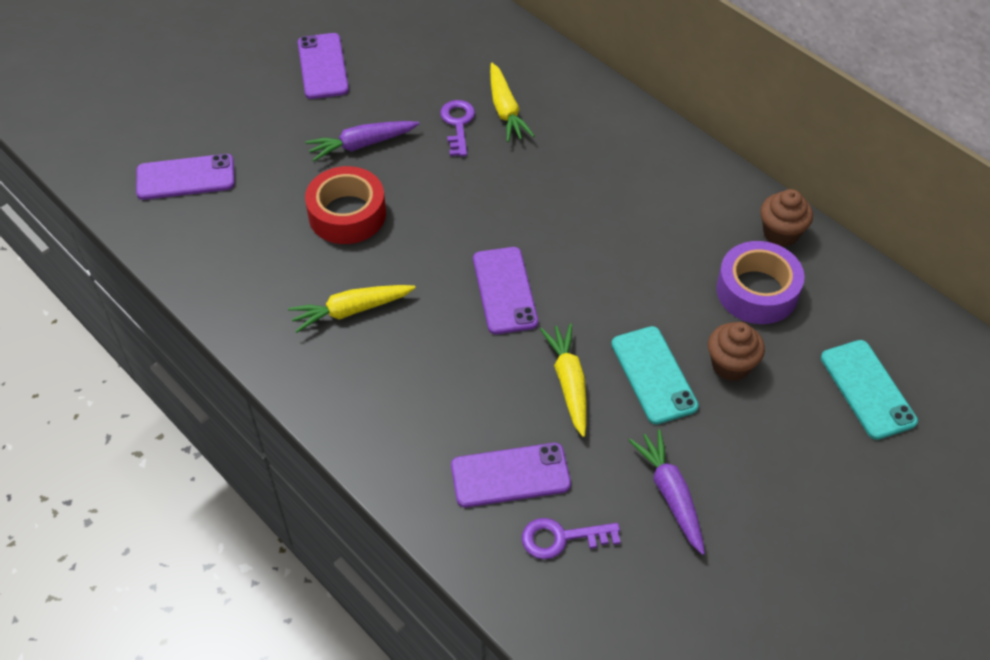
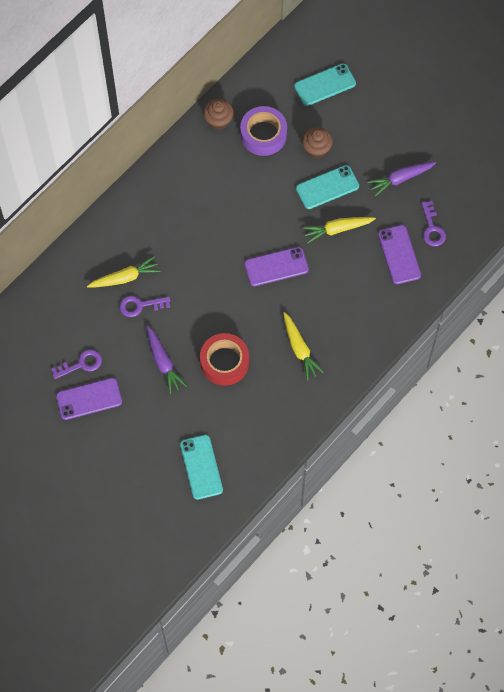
camera: 95 degrees left, 15 degrees up
(186, 177) = (201, 467): purple phone -> turquoise phone
(377, 61) = (81, 364): none -> purple key

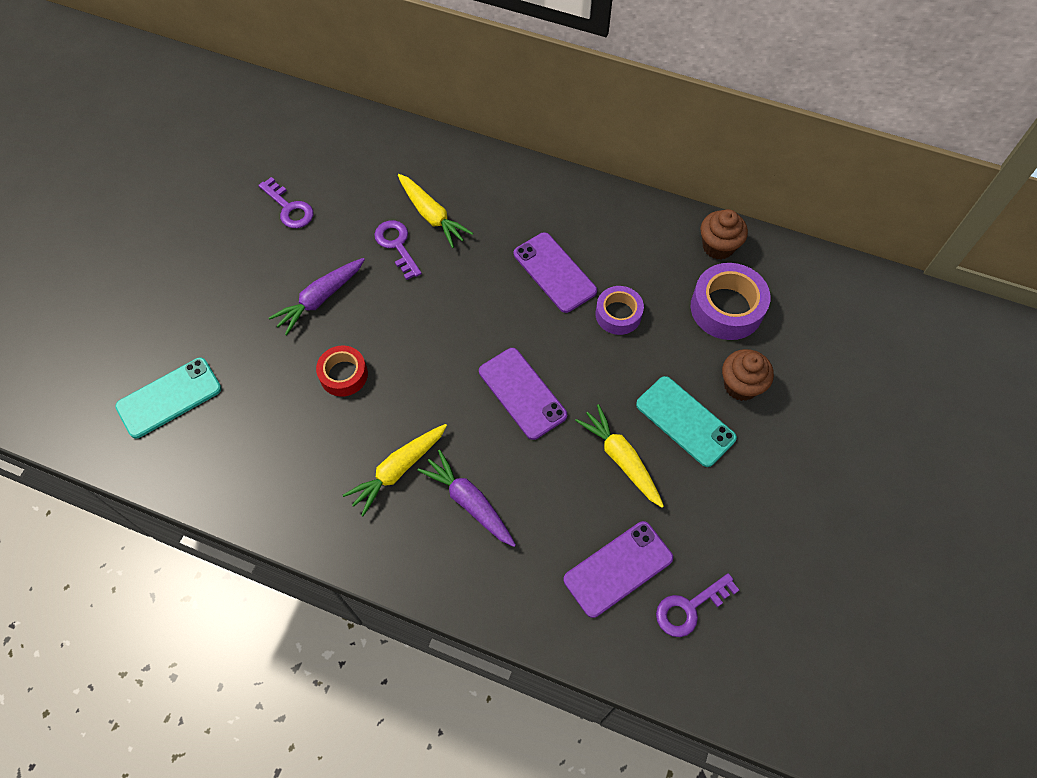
camera: 70 degrees right, 5 degrees down
(89, 399) = (241, 232): purple phone -> purple phone (554, 272)
(224, 362) = (343, 375): red tape -> red tape, size x0.63
(244, 195) = (618, 314): none -> purple tape
(325, 85) = (853, 362): turquoise phone -> none
(400, 179) = (754, 526): purple carrot -> purple carrot (469, 502)

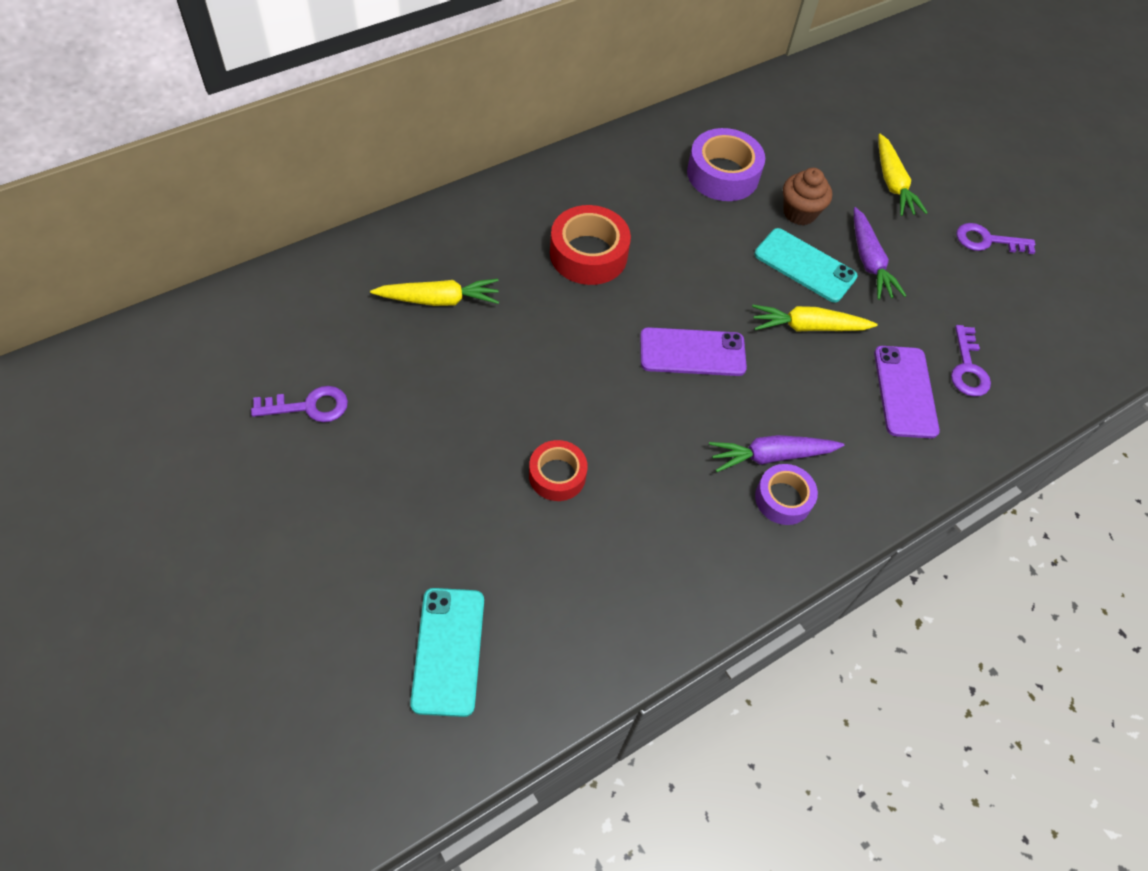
camera: 60 degrees left, 5 degrees down
(320, 299) = (450, 444): purple carrot -> purple carrot (869, 261)
(397, 245) = (446, 346): purple key -> purple key (987, 240)
(398, 470) = (697, 491): yellow carrot -> yellow carrot (892, 183)
(554, 272) = (588, 254): purple phone -> red tape
(618, 314) = (669, 241): purple tape -> purple tape (783, 499)
(685, 421) = (805, 265): turquoise phone -> turquoise phone turned 45 degrees clockwise
(718, 246) = (660, 141): brown cupcake -> none

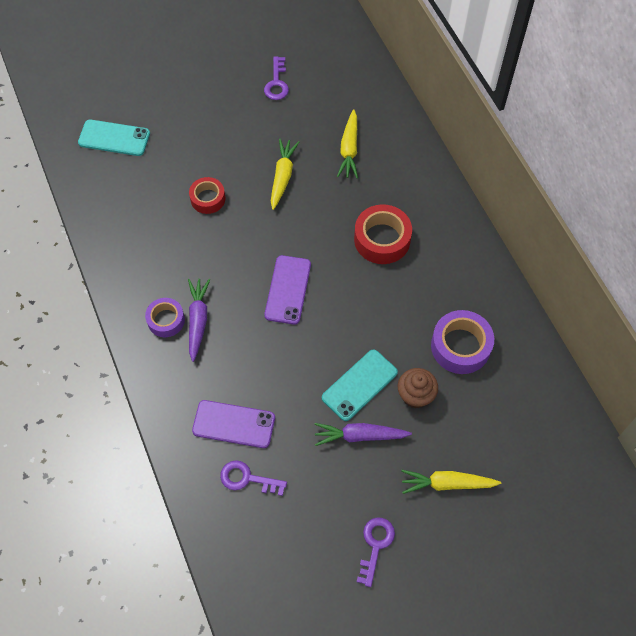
camera: 105 degrees right, 5 degrees up
(808, 327) = (300, 372): yellow carrot -> yellow carrot (282, 177)

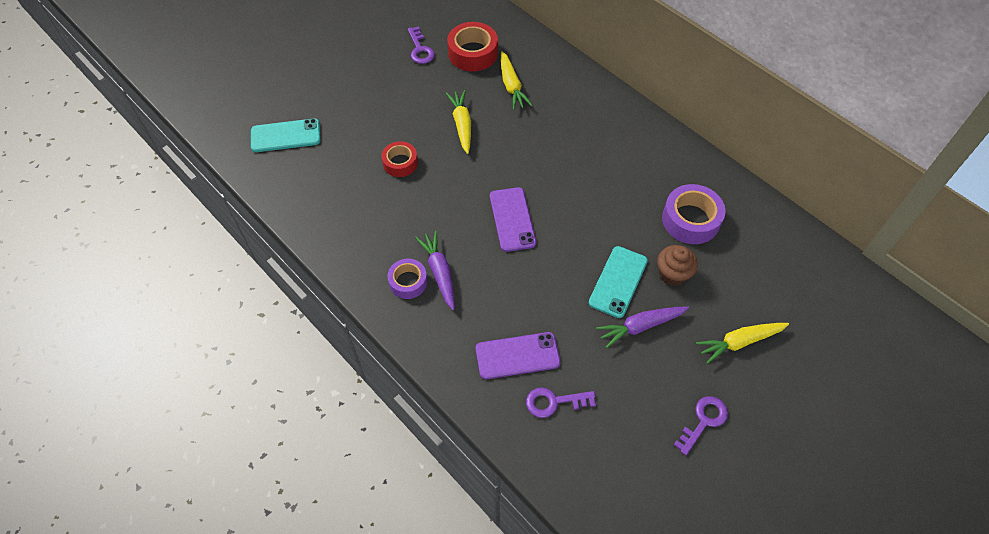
camera: 20 degrees left, 5 degrees down
(375, 545) = (703, 421): purple key -> purple key turned 45 degrees clockwise
(382, 239) = (577, 151): red tape -> red tape (473, 53)

